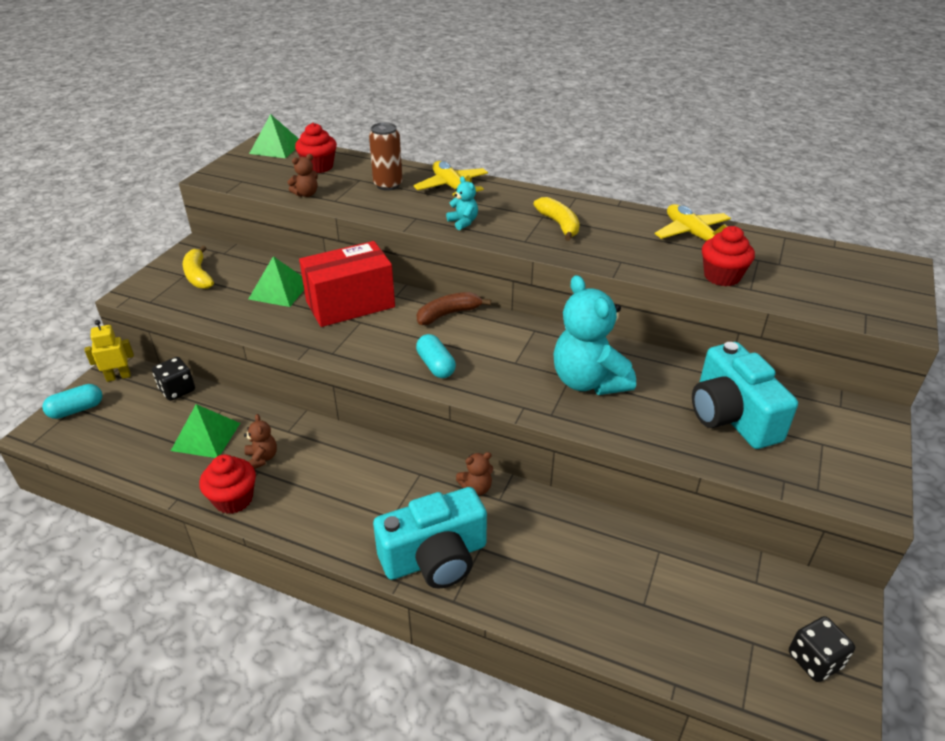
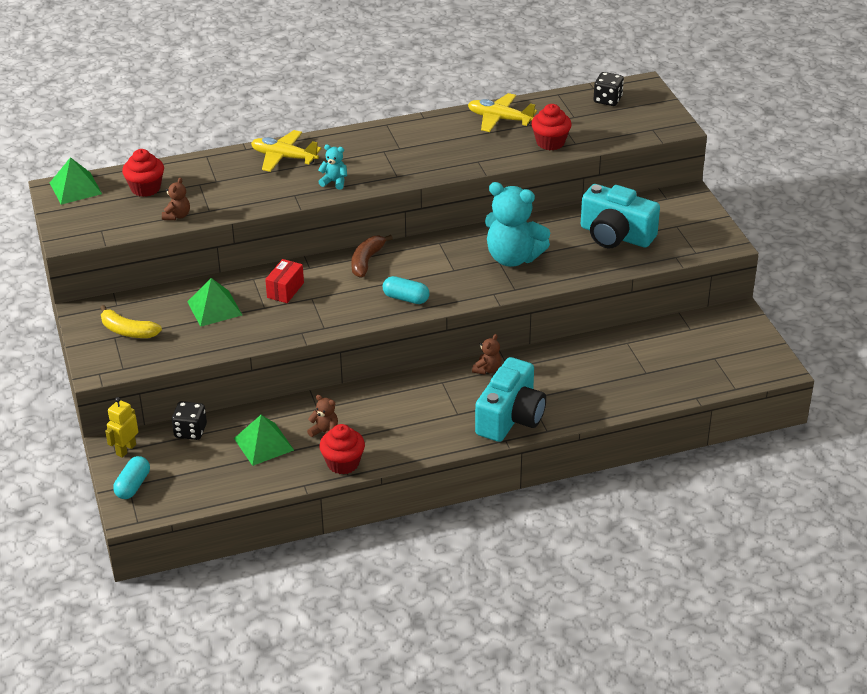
camera: 40 degrees left, 0 degrees up
(350, 304) = (285, 290): red box -> red box, size x0.51
(388, 185) = (230, 178): brown can -> none
(559, 225) = (404, 152): yellow banana -> none
(814, 660) = (748, 348): black dice -> black dice (607, 100)

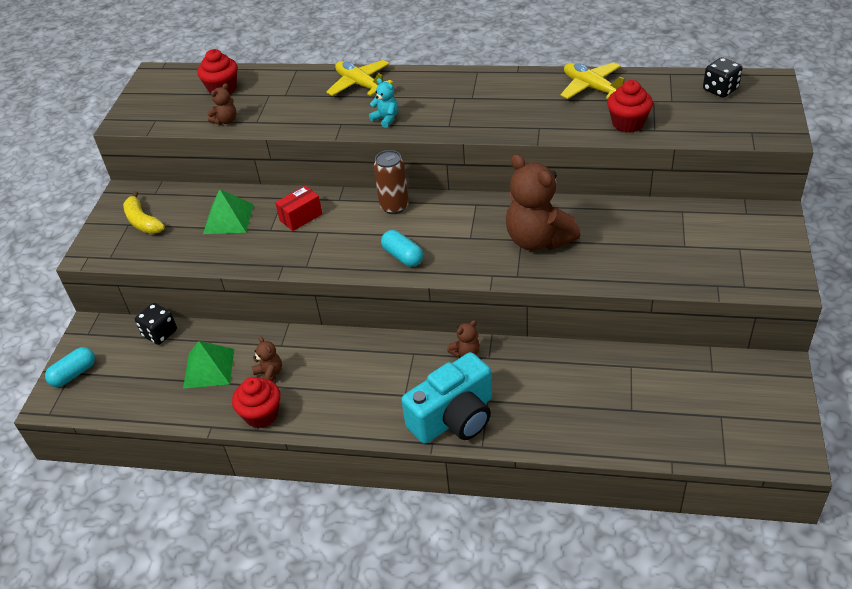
camera: 30 degrees right, 5 degrees up
(75, 188) = (169, 76): green pyramid -> none
(126, 449) = (96, 334): yellow robot -> none
(366, 261) = (394, 206): brown banana -> brown can
(513, 258) = (538, 240): turquoise teddy bear -> brown teddy bear
(615, 235) = (663, 242): turquoise camera -> none

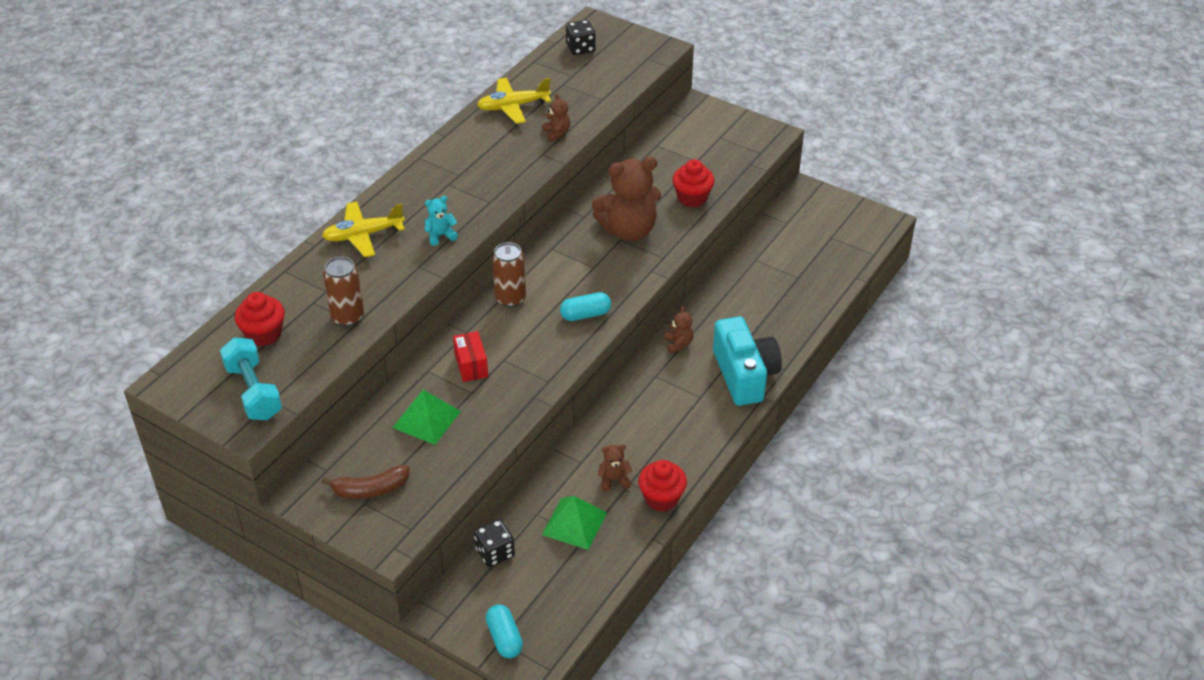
camera: 70 degrees left, 0 degrees up
(142, 221) = (370, 489): yellow banana -> brown banana
(161, 109) = (253, 391): none -> turquoise dumbbell
(226, 121) = (331, 345): brown teddy bear -> brown teddy bear (557, 133)
(261, 115) = (348, 317): none -> brown can
(628, 123) = (581, 108): red cupcake -> red cupcake (692, 198)

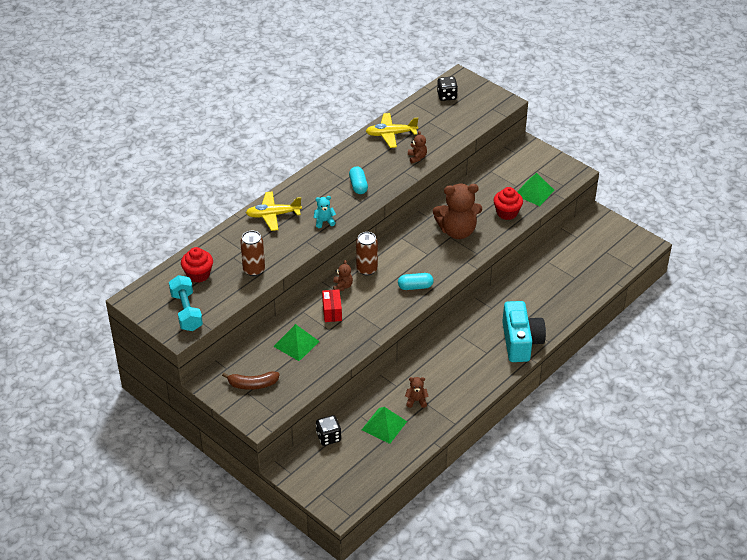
camera: 10 degrees right, 0 degrees up
(504, 638) = (324, 492): turquoise capsule -> turquoise capsule (358, 186)
(661, 498) = (445, 417): red cupcake -> none
(678, 344) = (480, 314): brown teddy bear -> brown teddy bear (342, 286)
(723, 166) = (534, 192): none -> green pyramid

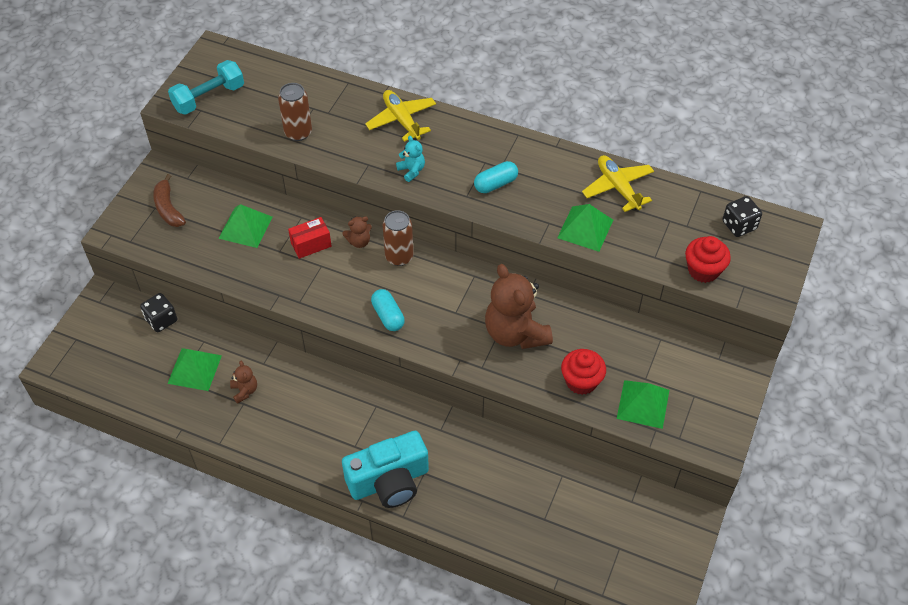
camera: 70 degrees right, 10 degrees up
(198, 274) = (272, 88): red cupcake -> red cupcake (703, 270)
(417, 157) = (585, 228): brown teddy bear -> green pyramid

